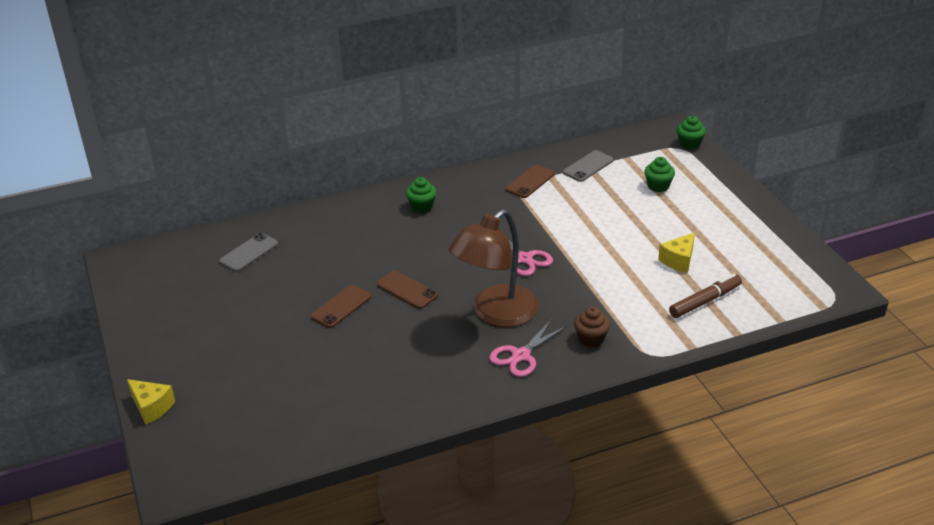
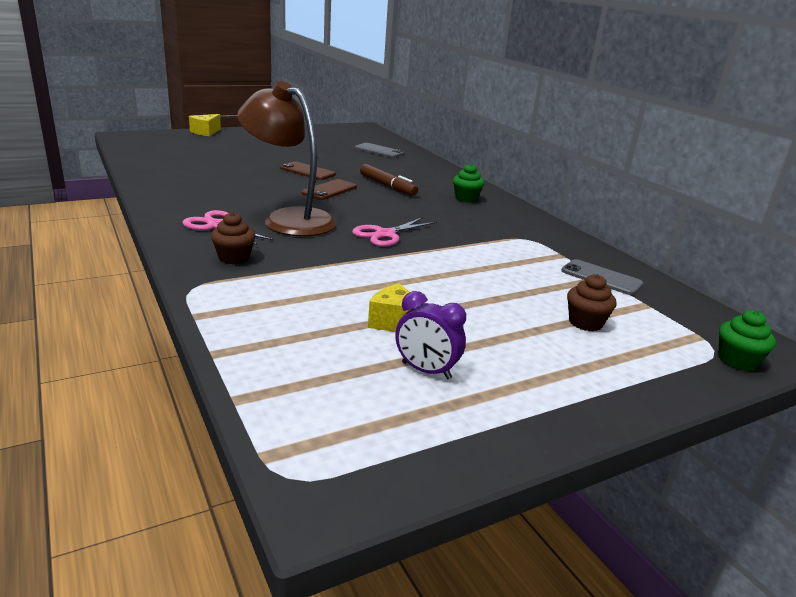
camera: 80 degrees right, 10 degrees down
(530, 182) = (541, 244): brown phone -> none
(658, 186) = (585, 323): green cupcake -> brown cupcake
(705, 301) = (297, 335): brown marker -> brown marker (387, 186)
(732, 252) = (426, 370): none -> purple clock

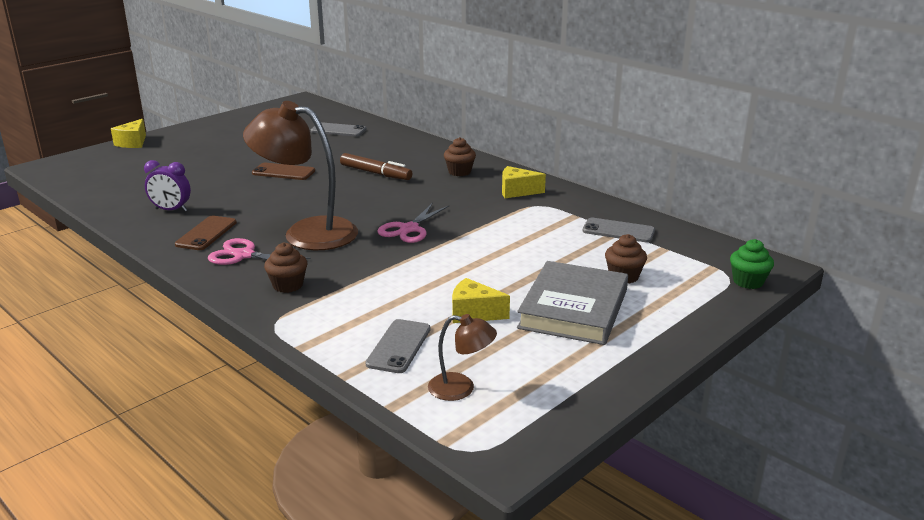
camera: 15 degrees left, 0 degrees up
(294, 337) = (399, 346): none -> grey phone
(328, 399) = (461, 388): none -> brown lamp
(329, 190) = (322, 190): brown phone -> brown phone (206, 233)
(426, 370) = (522, 347): purple clock -> purple clock (171, 210)
(466, 198) = (459, 172): green cupcake -> brown cupcake
(509, 343) = (573, 309): none -> grey book
(512, 224) = (517, 191): none -> yellow cheese

